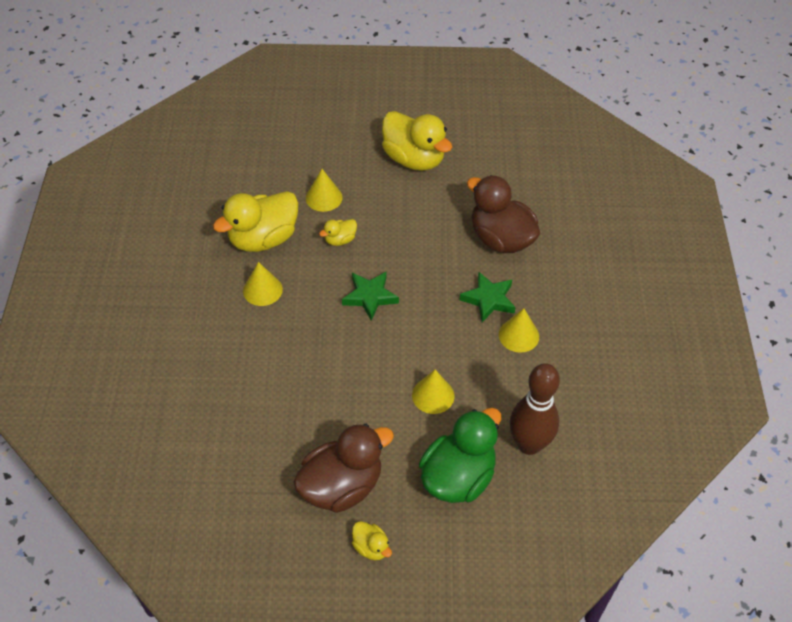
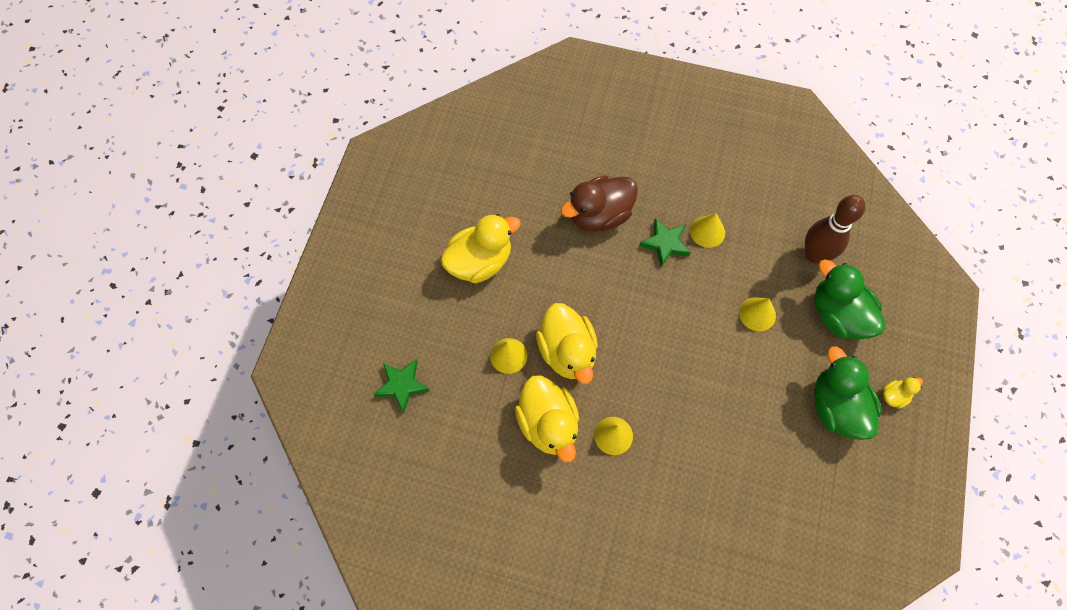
camera: 75 degrees left, 15 degrees up
(340, 240) = (567, 352): yellow duck -> yellow duck, size x2.19
(342, 486) = (836, 407): brown duck -> green duck
(370, 297) = (642, 340): green star -> green star (402, 385)

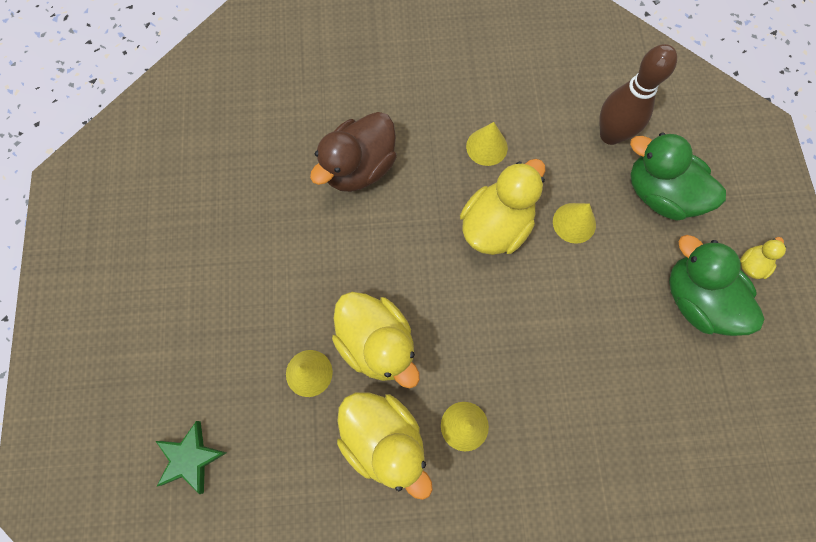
camera: 20 degrees left, 5 degrees up
(480, 262) = (238, 270): yellow duck -> yellow duck (496, 225)
(665, 243) = (445, 176): green star -> none

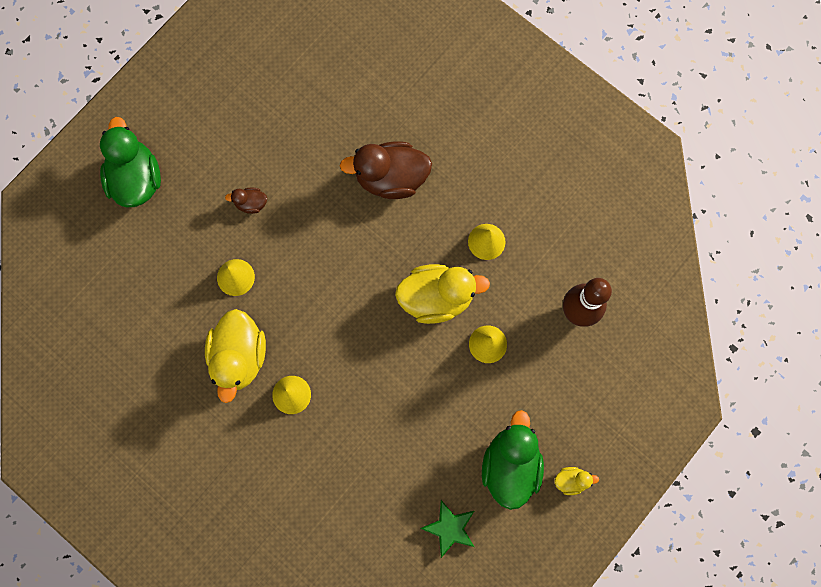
camera: 45 degrees right, 5 degrees up
(190, 458) = (127, 261): green star -> green star (449, 528)
(259, 297) = (251, 203): none -> brown duck
(377, 343) = (290, 298): yellow duck -> none
(660, 194) = (565, 380): green duck -> green duck (136, 179)

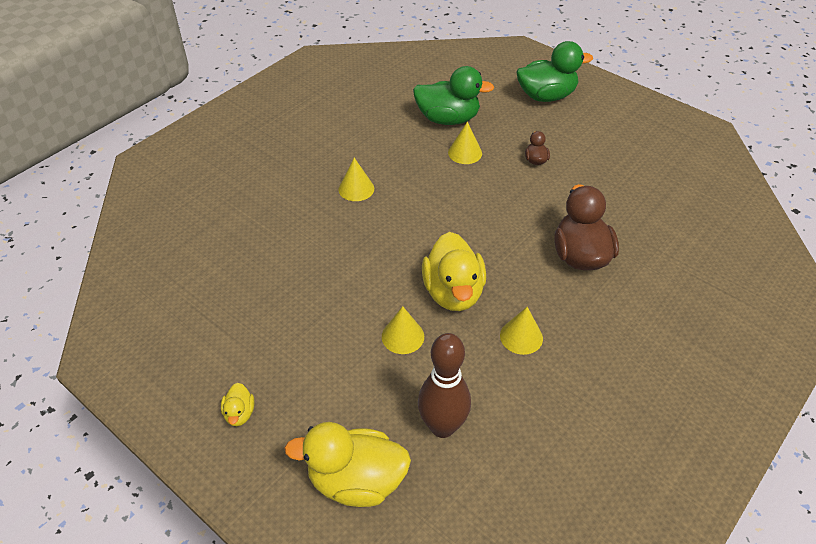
camera: 90 degrees right, 30 degrees down
(239, 357) = (392, 156): yellow duck -> yellow duck (356, 481)
(449, 528) = (210, 302): green star -> none
(510, 465) = (267, 355): green duck -> green duck (448, 119)

